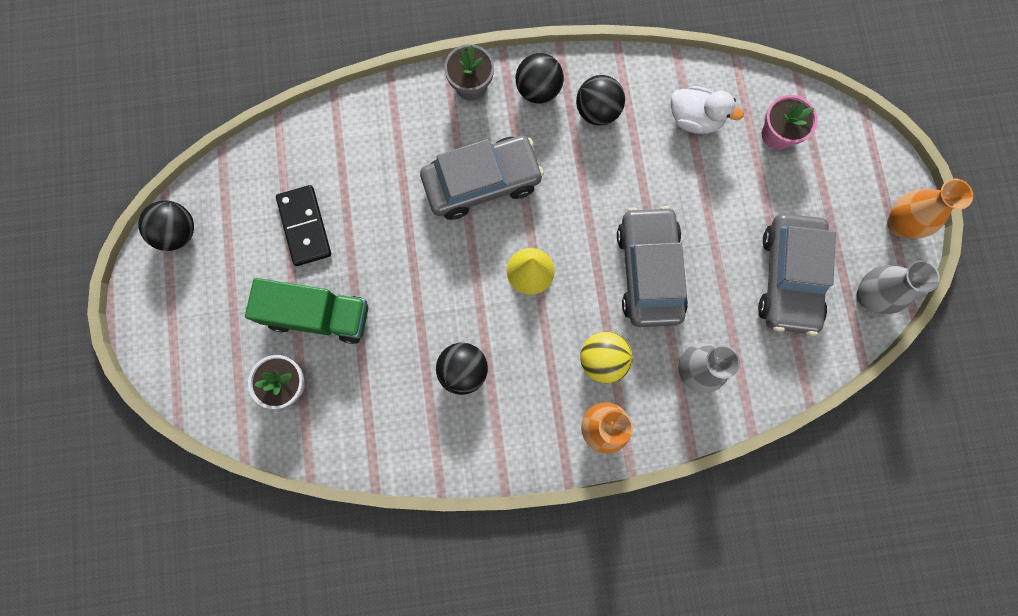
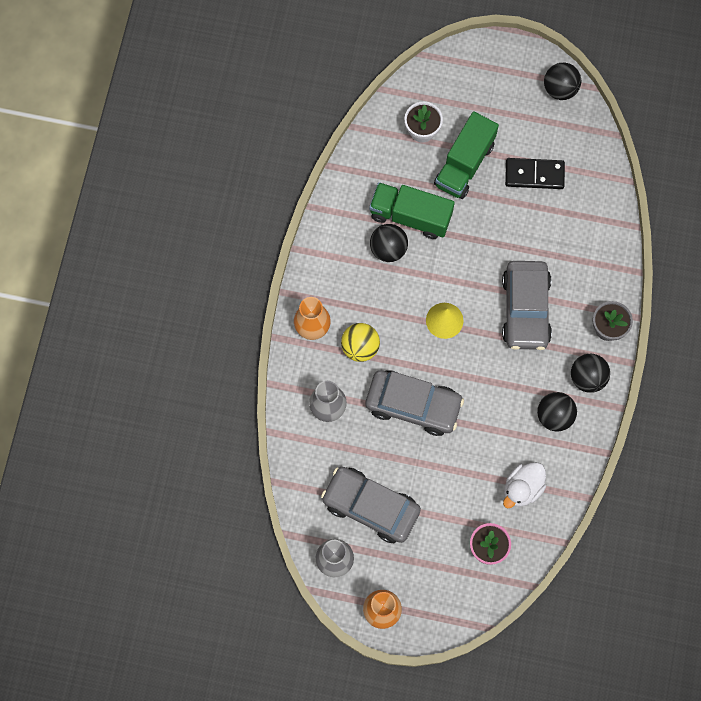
camera: 110 degrees right, 5 degrees down
(410, 358) = (410, 216): none -> green truck

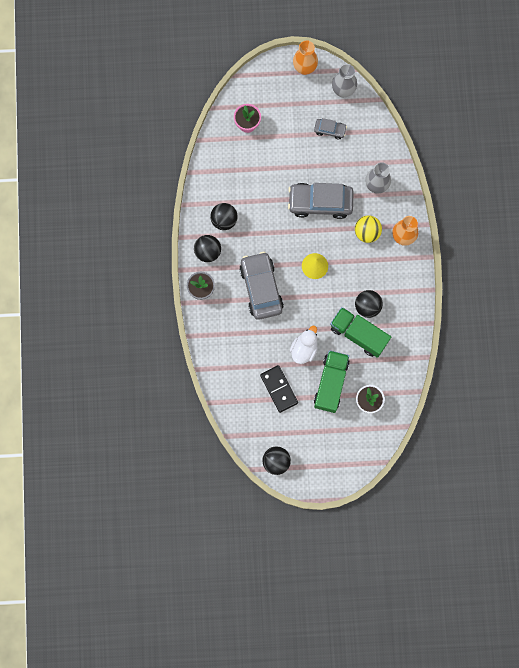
camera: 165 degrees right, 5 degrees up
(370, 507) = (330, 130): grey car -> grey car, size x0.49
(410, 216) = (358, 334): green truck -> green truck turned 150 degrees counterclockwise
(522, 488) = (234, 167): white duck -> white duck (304, 349)
(534, 174) = (279, 389): black domino -> black domino turned 75 degrees clockwise

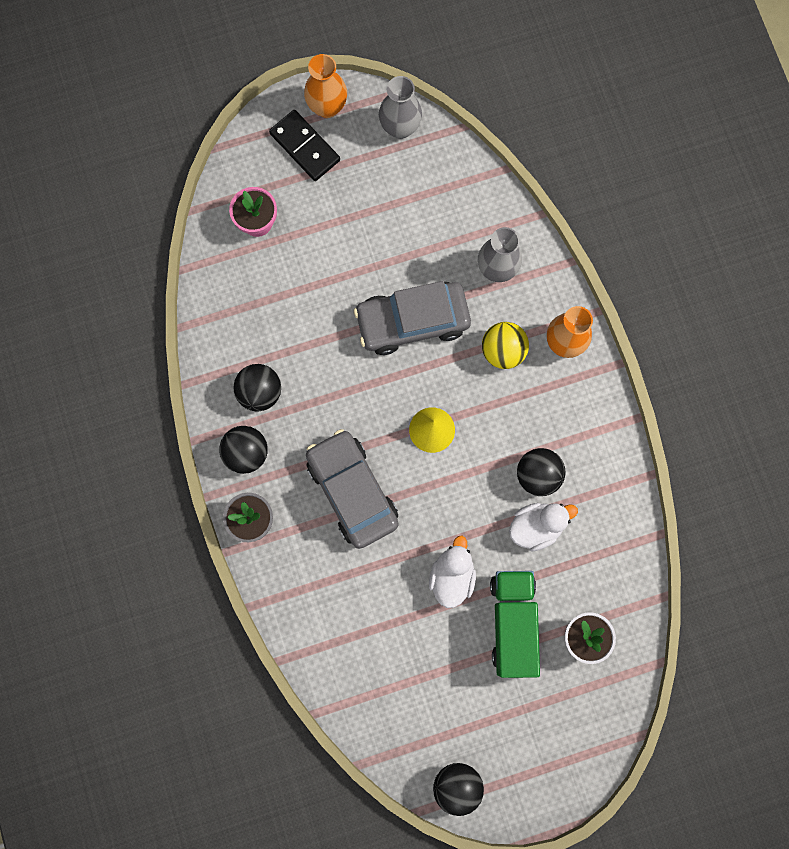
camera: 15 degrees left, 0 degrees up
(279, 389) = (428, 657): black domino -> black domino (304, 147)
(330, 130) = (396, 197): grey car -> none
(358, 334) = (536, 526): green truck -> white duck

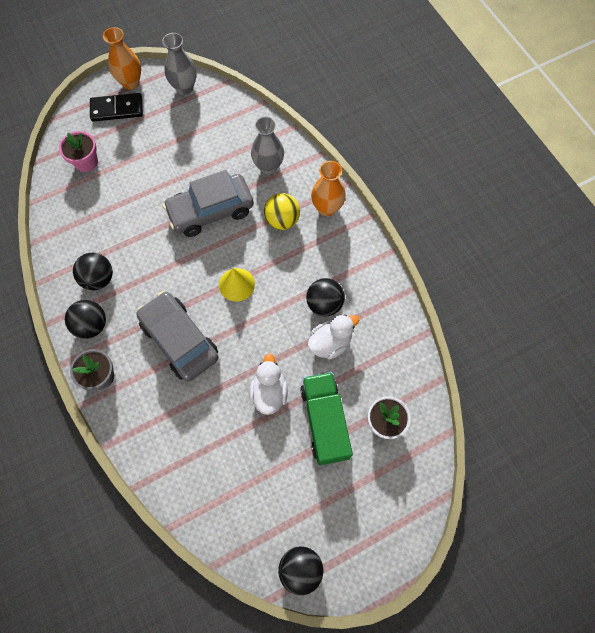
camera: 10 degrees left, 10 degrees down
(304, 147) = (117, 109): black domino -> black domino turned 45 degrees counterclockwise

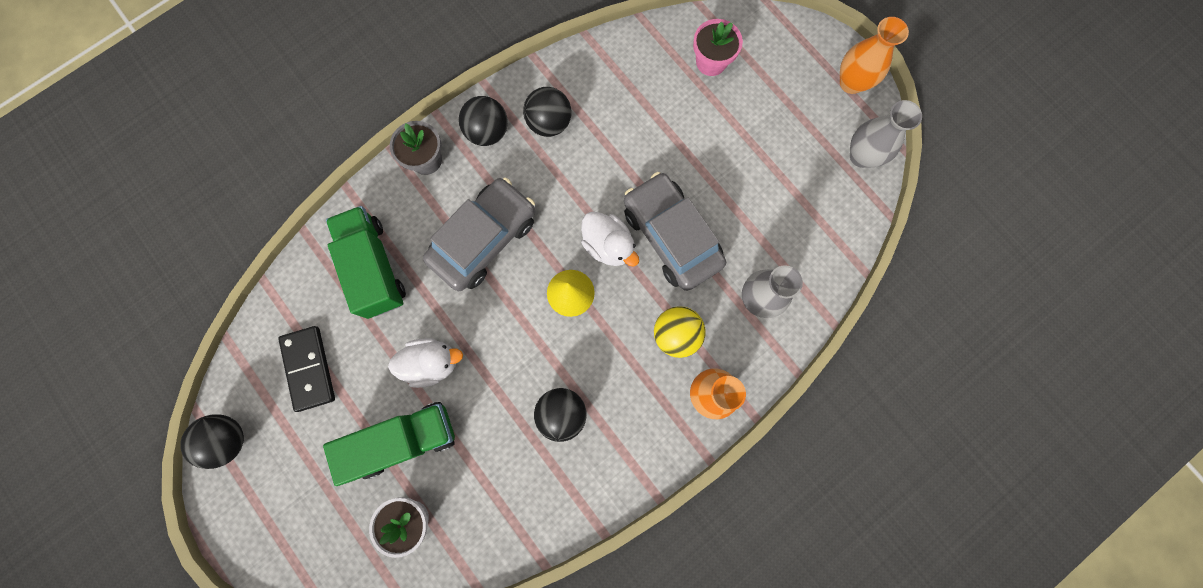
camera: 80 degrees right, 10 degrees up
(117, 109) = (802, 77): black domino -> black domino (309, 368)
(182, 429) = (374, 268): none -> green truck
(330, 342) = (508, 430): white duck -> white duck (608, 245)

